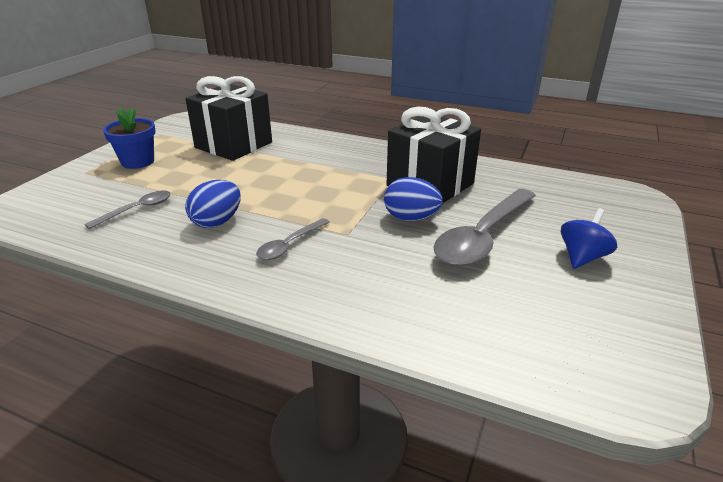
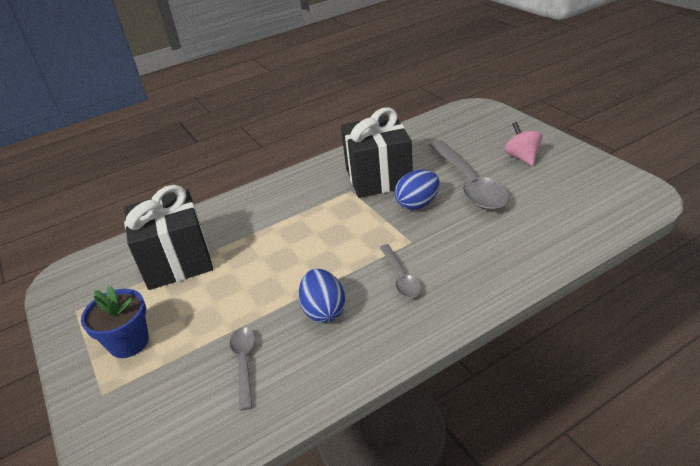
camera: 50 degrees left, 5 degrees up
(582, 257) = (522, 157): blue spinning top -> pink spinning top

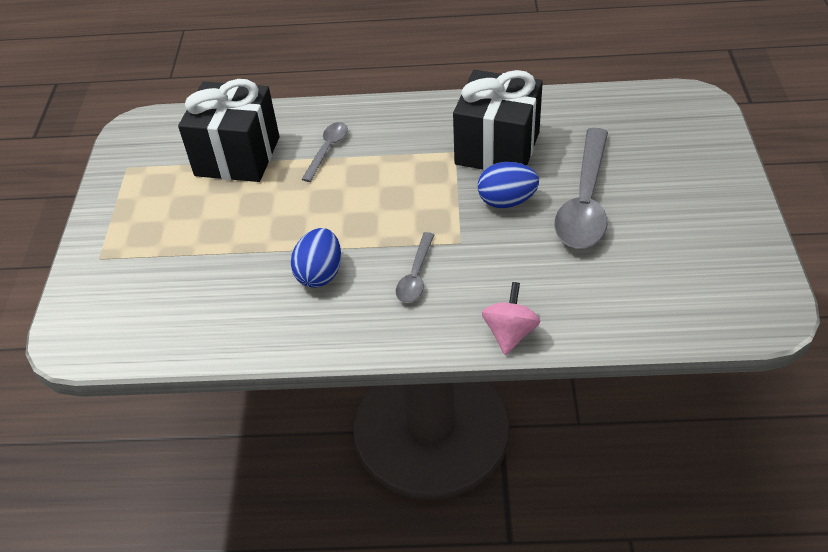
camera: 30 degrees right, 10 degrees up
(129, 342) = (147, 221): blue flower pot -> none
(244, 363) = (219, 288): grey spoon -> grey spoon (327, 150)
(522, 157) = (679, 196): pink spinning top -> pink spinning top (510, 333)

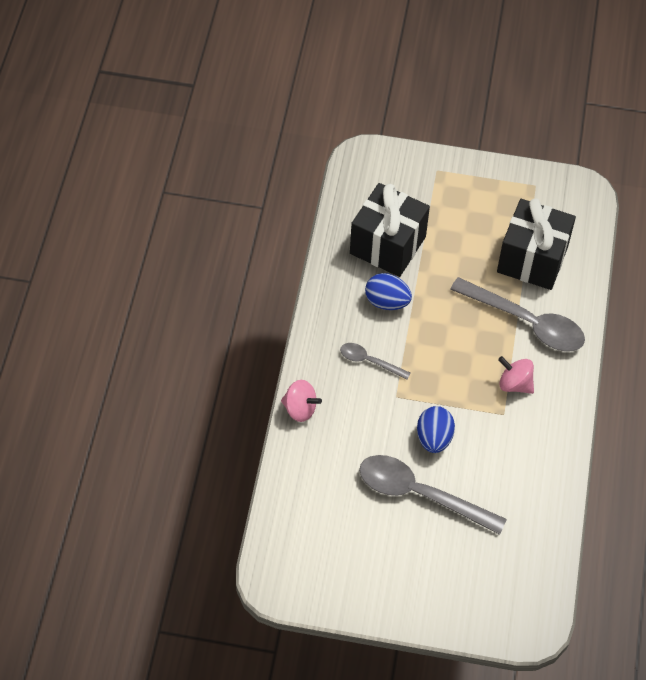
camera: 95 degrees right, 10 degrees up
(327, 150) = (526, 322): grey spoon -> grey spoon, size x1.97
(413, 148) = (514, 384): none -> pink spinning top
(497, 148) = (501, 447): black gift -> black gift (387, 245)

